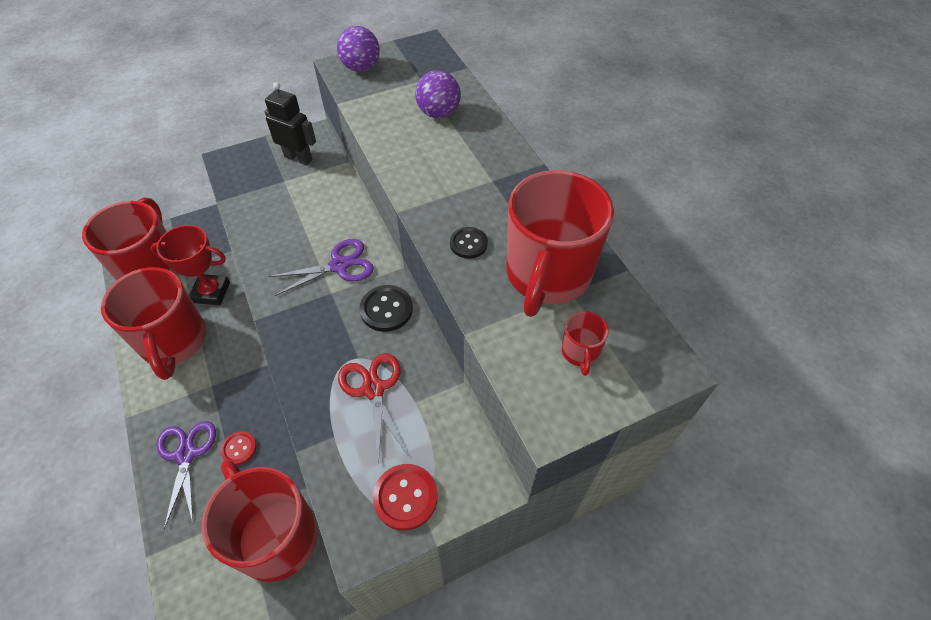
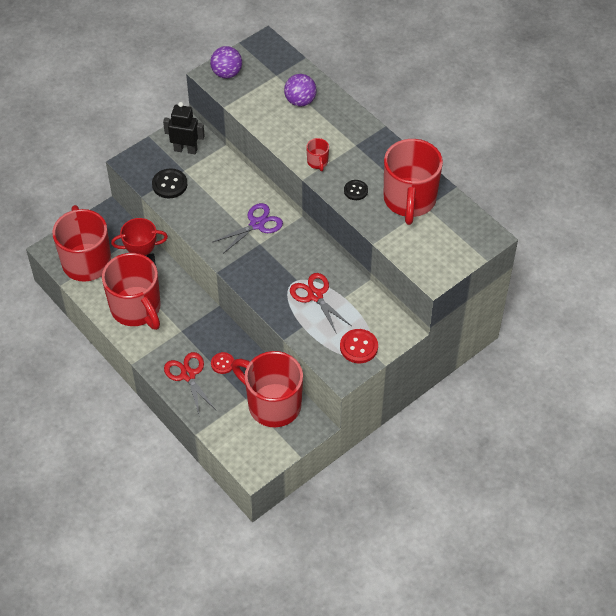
camera: 15 degrees left, 0 degrees up
(186, 454) = (188, 375): purple scissors -> red scissors
(386, 309) = (302, 246): black button -> black button (169, 184)
(580, 352) = (440, 240): red mug -> red mug (317, 162)

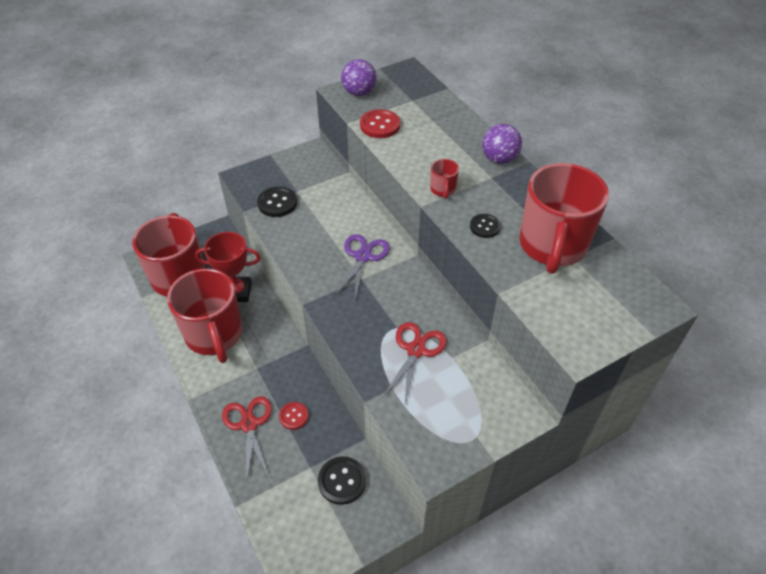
camera: 10 degrees right, 5 degrees down
(185, 149) = (305, 171): black robot -> none
(257, 224) = (363, 257): purple scissors -> purple scissors turned 45 degrees counterclockwise
(272, 404) = (342, 481): red mug -> black button
(300, 101) = (434, 126): purple ball -> purple ball (499, 159)
(315, 295) = (416, 350): red scissors -> red scissors turned 45 degrees clockwise
(358, 347) = (461, 428): red button -> red button (380, 125)

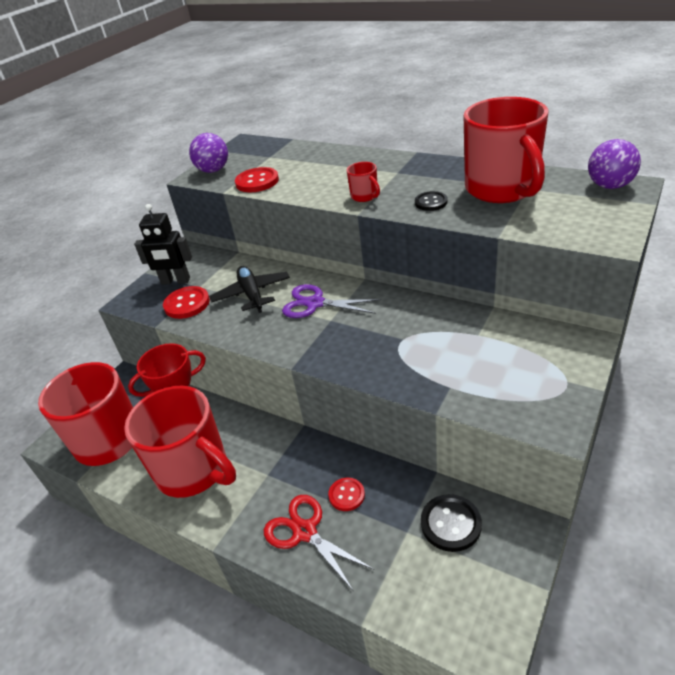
camera: 25 degrees left, 10 degrees down
(277, 203) = (187, 304): black button -> red button
(284, 176) = (175, 281): none -> black robot
(326, 221) = (252, 294): none -> black plane
(363, 257) = (315, 303): purple scissors -> purple scissors turned 60 degrees counterclockwise
(416, 350) = (440, 346): red scissors -> none
(499, 159) = (390, 160): purple ball -> purple ball (609, 186)

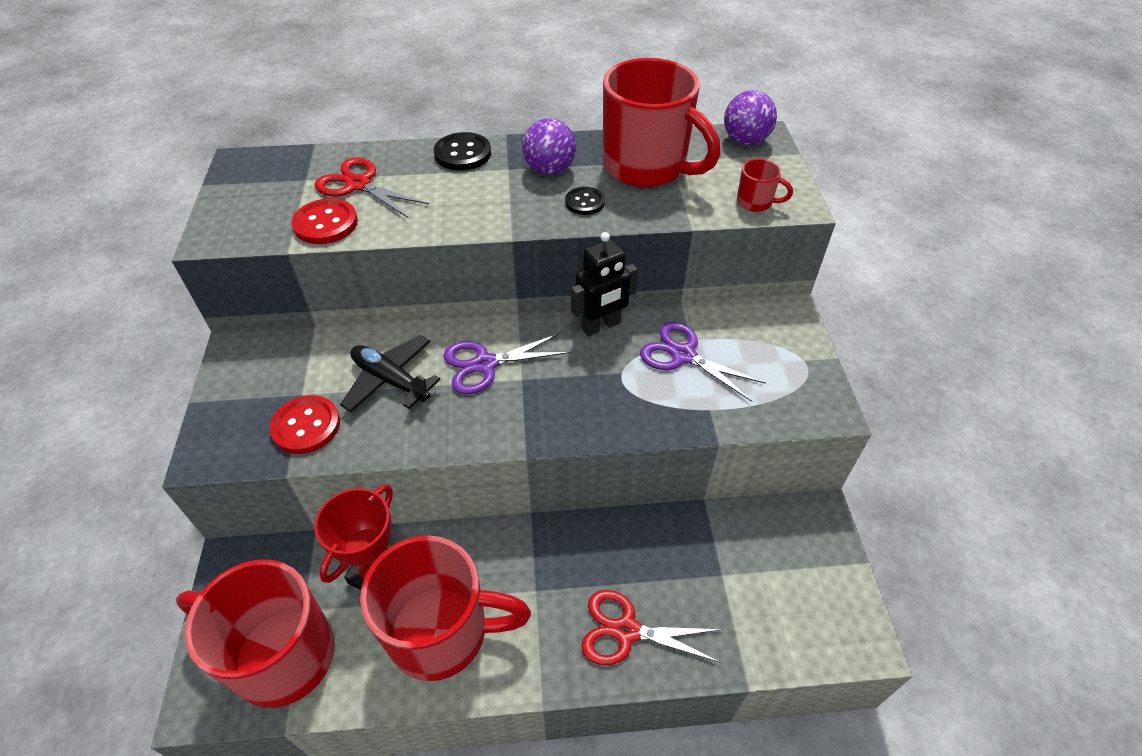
camera: 40 degrees left, 10 degrees up
(175, 281) = (256, 399): black robot -> black robot (601, 326)
(213, 170) = (235, 220): purple ball -> purple ball (549, 170)
(295, 164) = (358, 185): none -> red scissors
(346, 495) = (638, 568): red button -> none
(365, 196) = (498, 212): red mug -> red mug (755, 202)
(450, 524) = (754, 545): black button -> black button (462, 154)
(462, 343) = (683, 355): none -> purple scissors

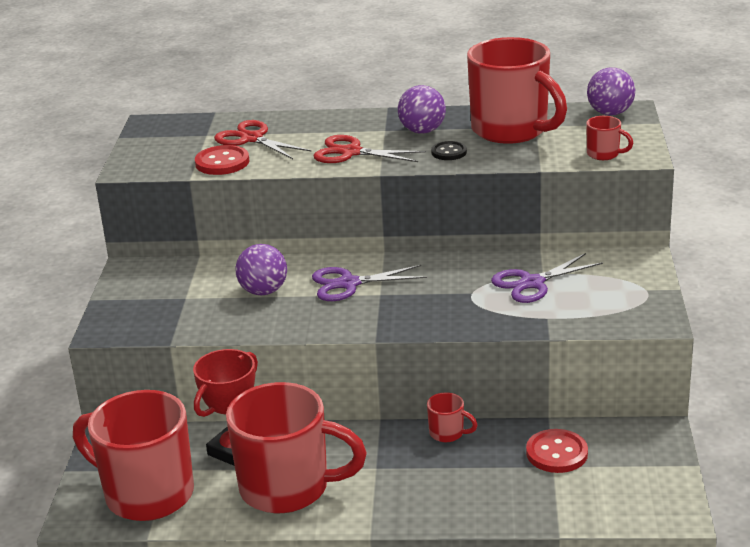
camera: 10 degrees right, 20 degrees down
(306, 426) = (188, 316): red button -> red button (556, 453)
(391, 380) = (263, 291): black plane -> purple ball
(462, 154) = (346, 120): black button -> none
(601, 326) = (460, 262): black robot -> none
(605, 531) = (448, 433): none -> red mug
(626, 631) = (454, 496): red scissors -> red scissors (351, 152)
(683, 355) = (532, 283): purple scissors -> purple scissors turned 75 degrees counterclockwise

